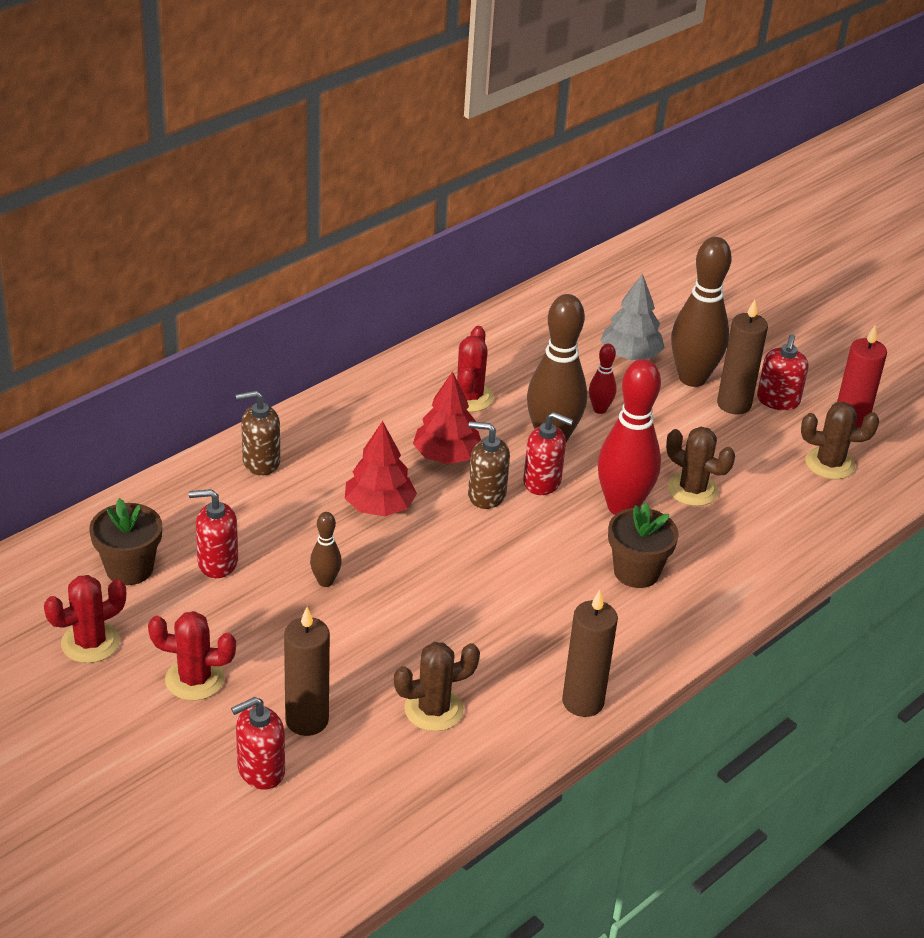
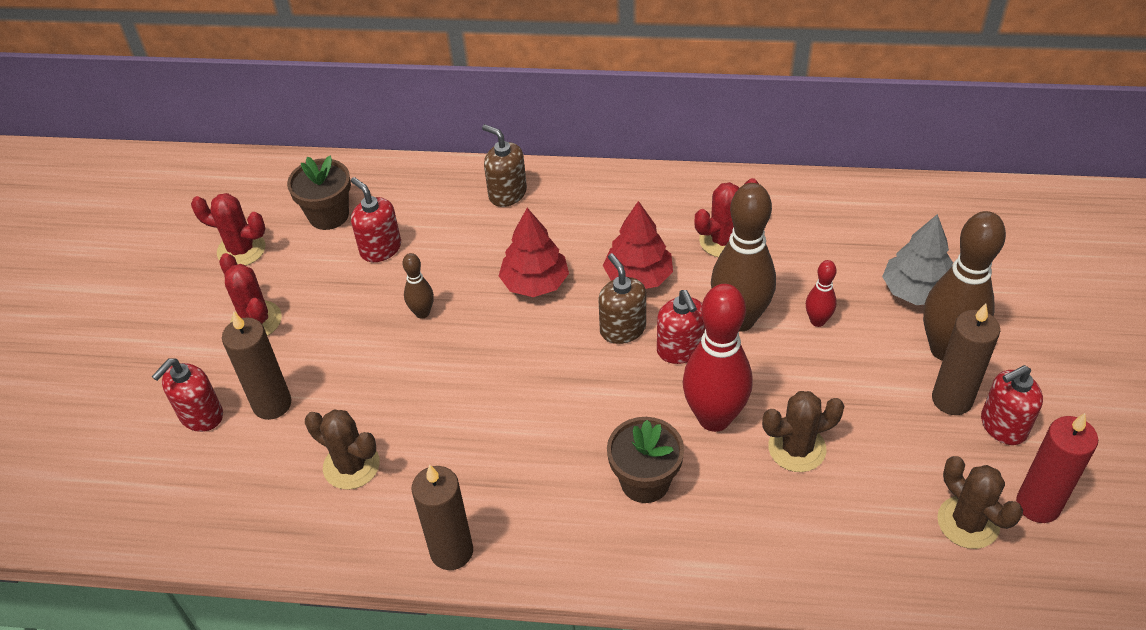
camera: 55 degrees right, 10 degrees up
(260, 770) = (201, 415): red soap dispenser -> red soap dispenser turned 75 degrees counterclockwise
(692, 490) = (797, 448): brown cactus -> brown cactus turned 75 degrees clockwise

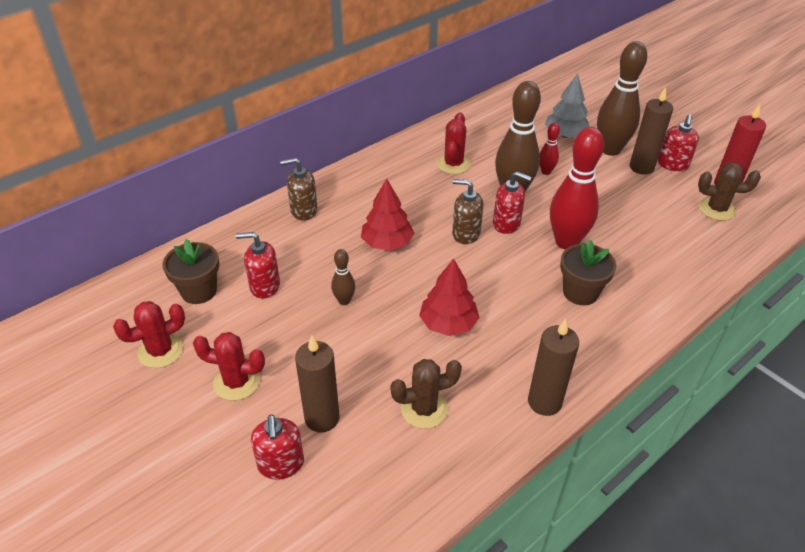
camera: 50 degrees left, 5 degrees down
(638, 277) = (437, 205): red tree -> red tree (448, 324)
(797, 448) = (617, 229): brown cactus -> none

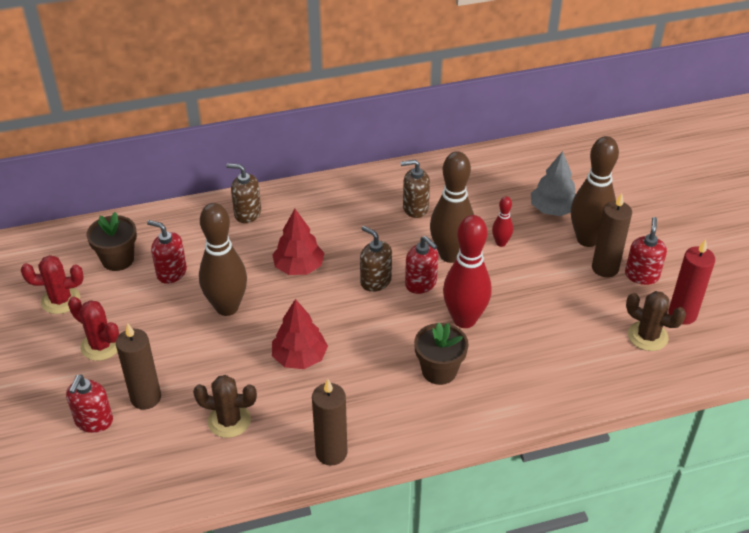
camera: 25 degrees right, 0 degrees up
(344, 301) = (227, 307): brown bowling pin -> brown bowling pin, size x2.11
(453, 164) = (415, 208): red cactus -> brown soap dispenser
(672, 165) = (642, 275): red soap dispenser -> red soap dispenser turned 150 degrees clockwise

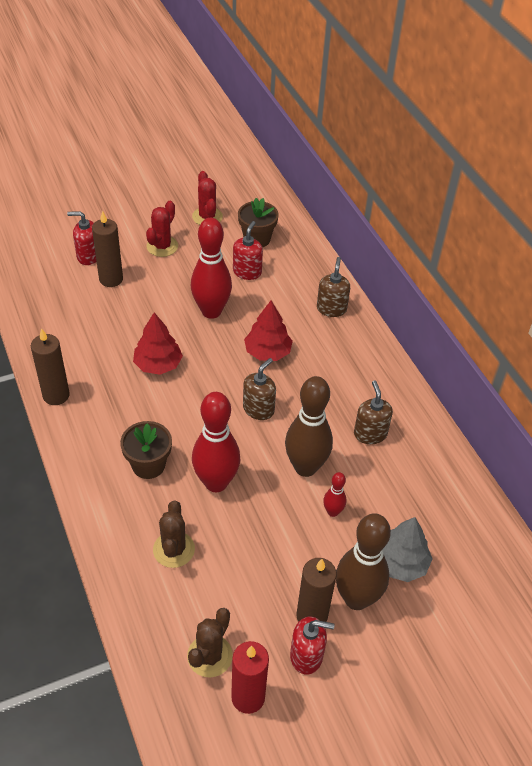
camera: 80 degrees right, 5 degrees up
(227, 307) = (211, 311): brown bowling pin -> red bowling pin
(229, 420) = (89, 329): brown cactus -> brown cactus (174, 549)
(421, 283) = (260, 445): red soap dispenser -> none

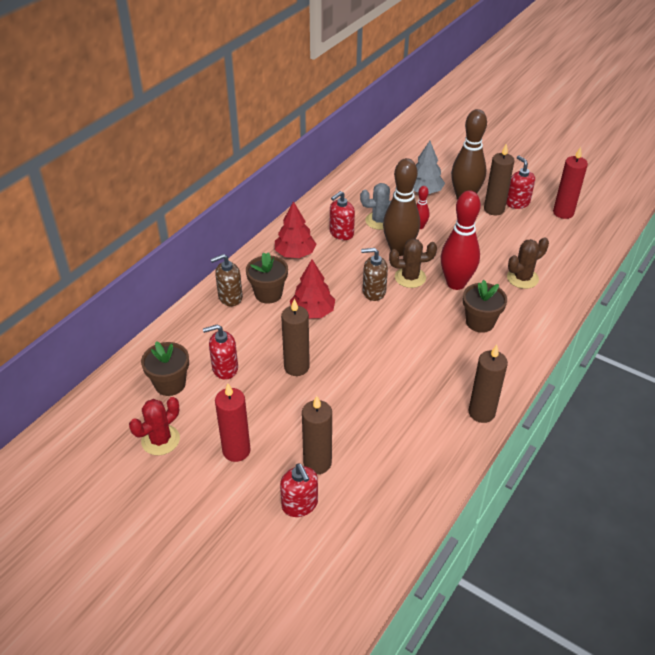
camera: 120 degrees left, 5 degrees down
(158, 364) = (387, 368): red tree -> red tree (295, 253)
(162, 246) = (236, 451): red cactus -> red candle
(210, 656) = (561, 234): brown cactus -> brown cactus (410, 277)
(211, 311) = (296, 367): red bowling pin -> brown candle
(316, 335) = (268, 294): none -> brown flower pot
(369, 480) = (379, 221): none -> grey cactus
(370, 434) = (341, 233): brown soap dispenser -> red soap dispenser

